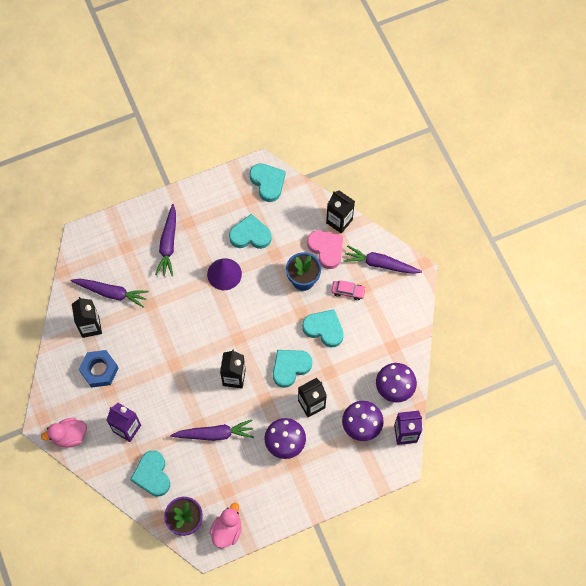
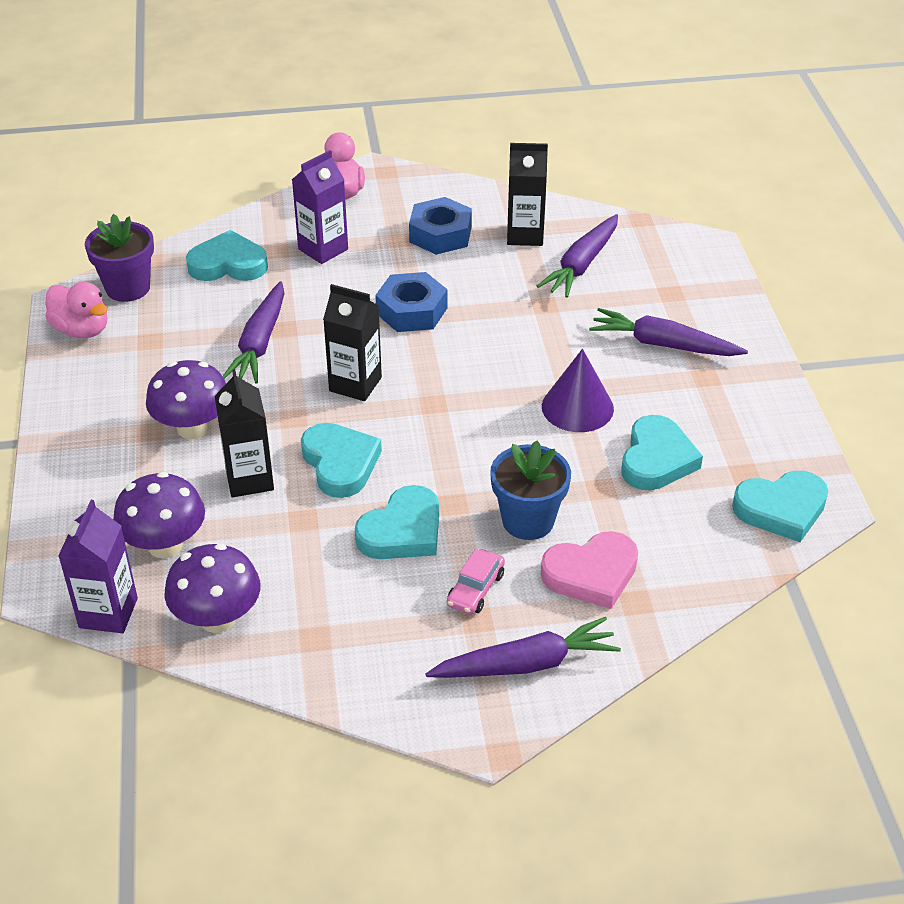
camera: 105 degrees right, 25 degrees down
(170, 367) = (411, 311): none -> blue nut
(339, 221) = (658, 612): black carton -> none
(380, 264) = (526, 664): purple carrot -> purple carrot turned 45 degrees clockwise

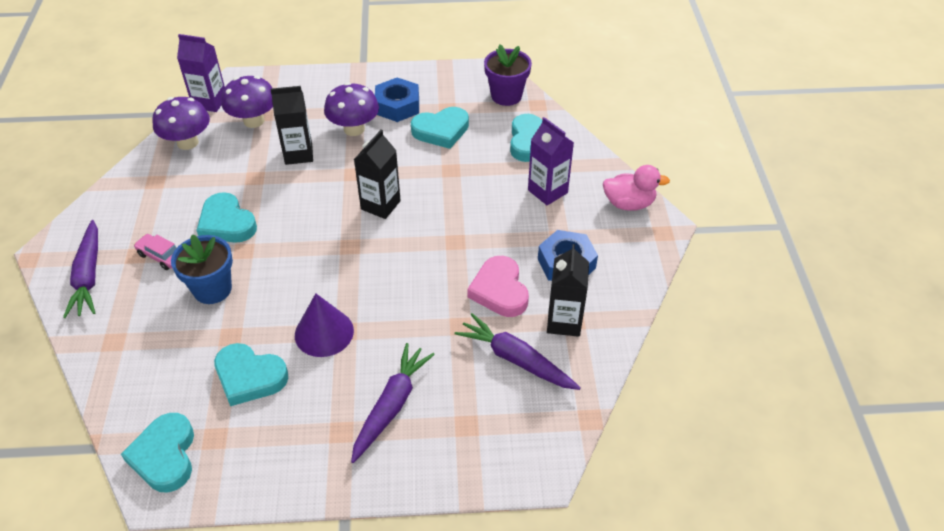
camera: 95 degrees right, 5 degrees up
(82, 330) = (463, 79): pink duck -> none
(260, 343) = (435, 158): purple carrot -> none
(340, 463) = (300, 195): turquoise heart -> turquoise heart (441, 131)
(411, 311) = (462, 239): blue nut -> blue nut (397, 106)
(591, 574) = (148, 319): pink heart -> pink heart (499, 290)

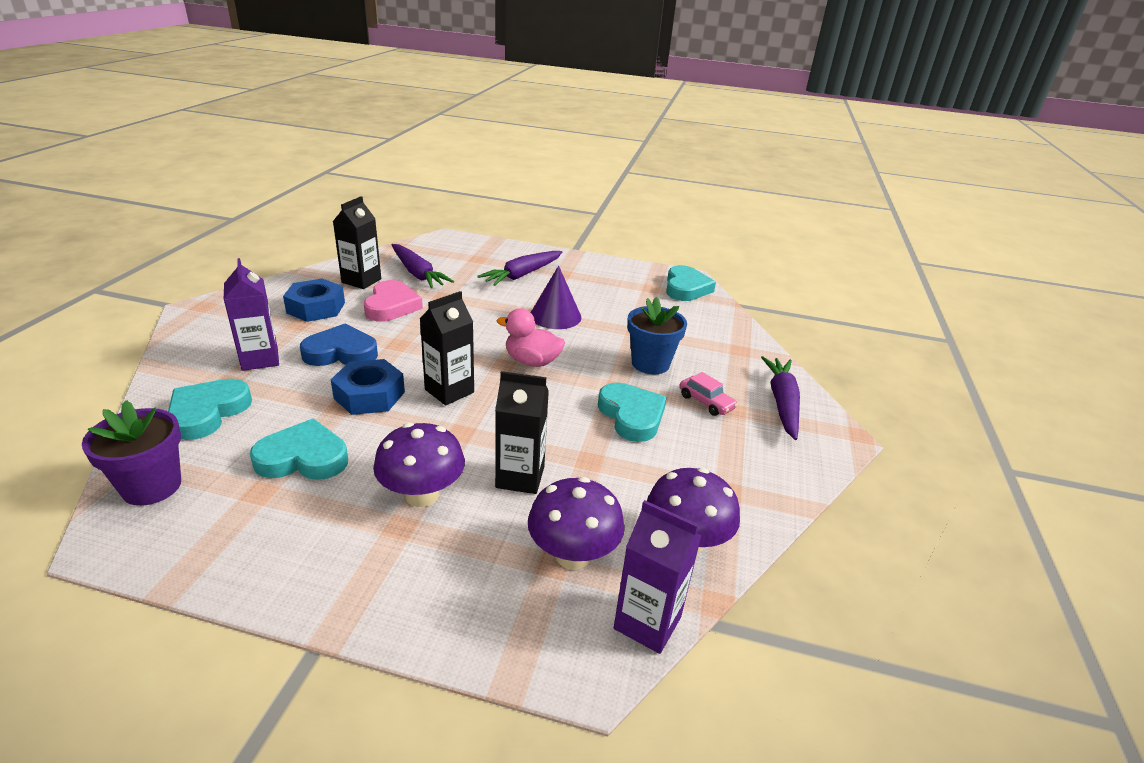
camera: 165 degrees left, 15 degrees down
(249, 377) = (622, 307): turquoise heart -> none
(397, 106) = (329, 517): blue nut -> blue nut (369, 395)
(493, 217) = (341, 352): none -> blue heart
(629, 204) = (197, 331): pink duck -> pink duck (532, 361)

